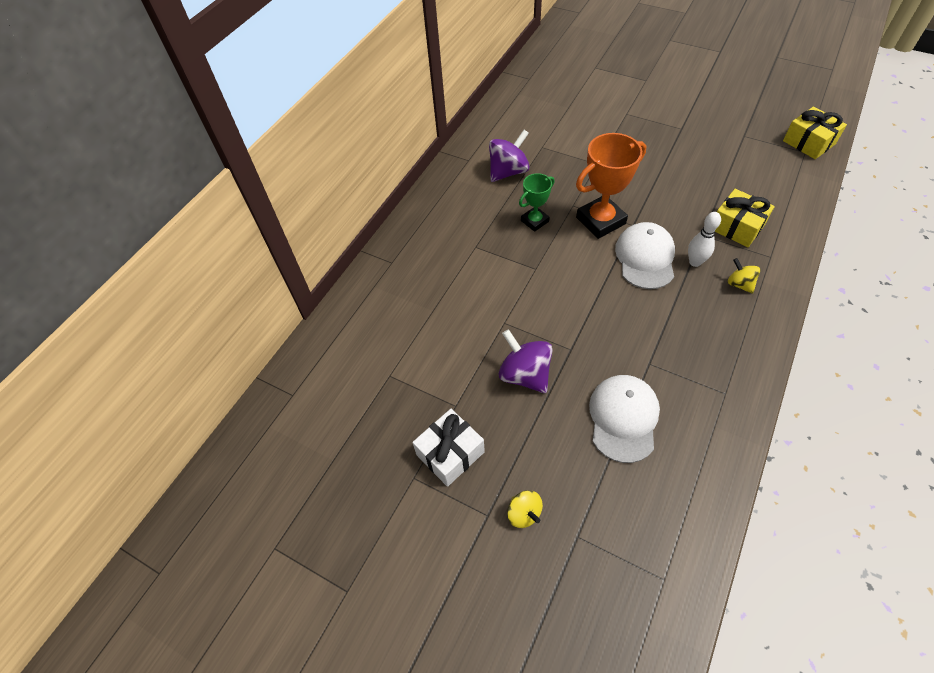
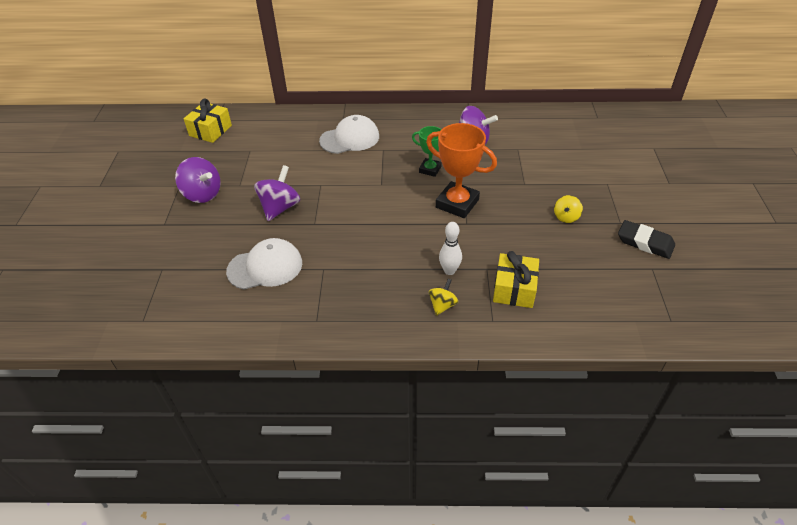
camera: 60 degrees right, 10 degrees down
(450, 453) = (202, 194): white gift -> purple spinning top
(524, 513) = (170, 239): yellow spinning top -> yellow spinning top (566, 217)
(645, 258) = (433, 239): white cap -> white cap (350, 138)
(712, 126) = (645, 242): none -> black eraser
(808, 142) = (690, 321): yellow gift -> yellow gift (210, 130)

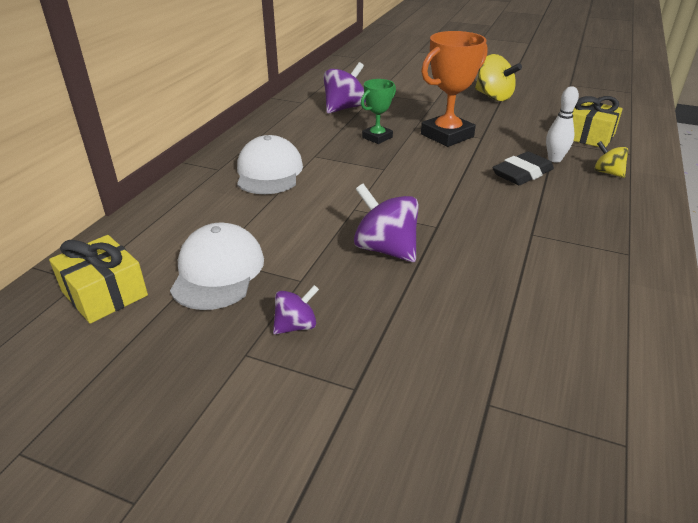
camera: 70 degrees left, 10 degrees down
(202, 194) = (296, 326): purple spinning top -> purple spinning top, size x0.58
(265, 267) = (516, 281): white cap -> white cap (218, 271)
(566, 217) = (493, 97): yellow spinning top -> yellow spinning top, size x1.73
(645, 242) = (538, 79): black eraser -> black eraser (522, 173)

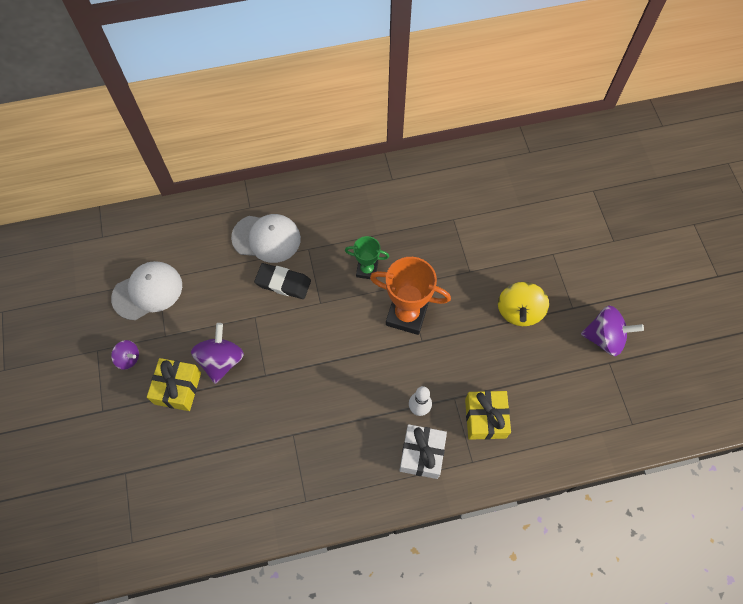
camera: 55 degrees right, 30 degrees up
(105, 293) = (100, 256): yellow gift -> yellow gift (177, 388)
(269, 172) = (266, 238): white cap -> white cap turned 45 degrees clockwise
(344, 108) = (403, 215): purple spinning top -> purple spinning top (605, 338)
(522, 173) = (377, 395): black eraser -> black eraser (283, 283)
(607, 172) = (422, 454): yellow spinning top -> white gift

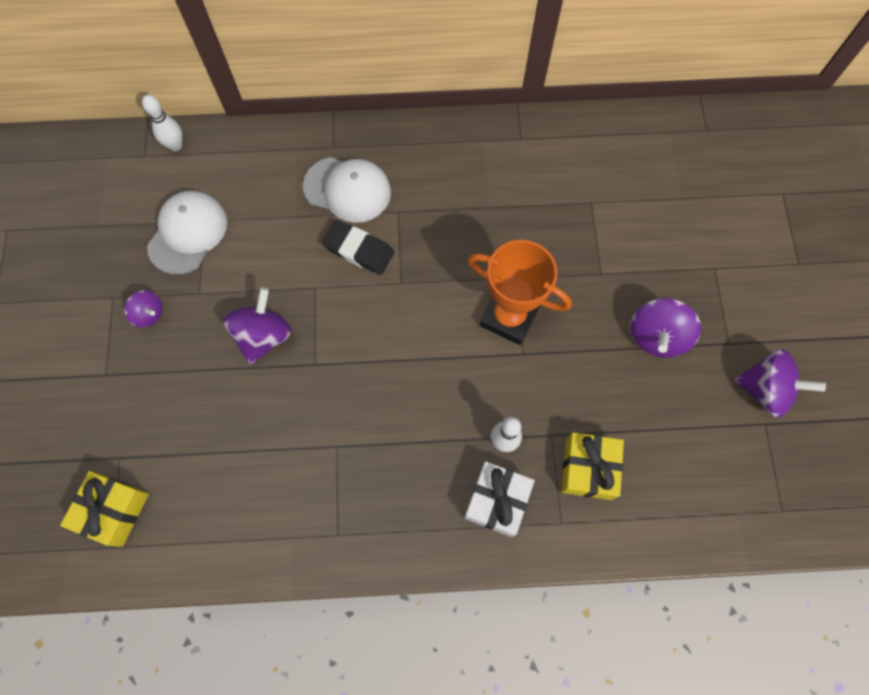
camera: 10 degrees right, 5 degrees up
(125, 225) = (175, 145): none -> white bowling pin
(147, 291) = (188, 233): white cap -> white cap turned 45 degrees counterclockwise
(177, 388) = (203, 362): yellow gift -> yellow gift (113, 510)
(367, 270) = (468, 250): green trophy -> none
(519, 311) = (657, 336): yellow spinning top -> purple spinning top

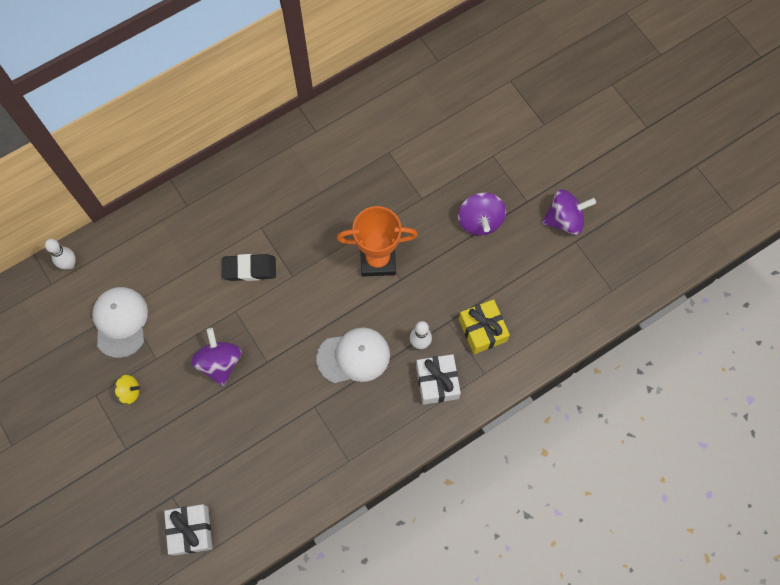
camera: 30 degrees left, 0 degrees up
(113, 510) = (191, 531): yellow gift -> white gift
(149, 314) = (129, 392): purple spinning top -> yellow spinning top
(347, 189) = (216, 231): white cap -> white cap (353, 356)

